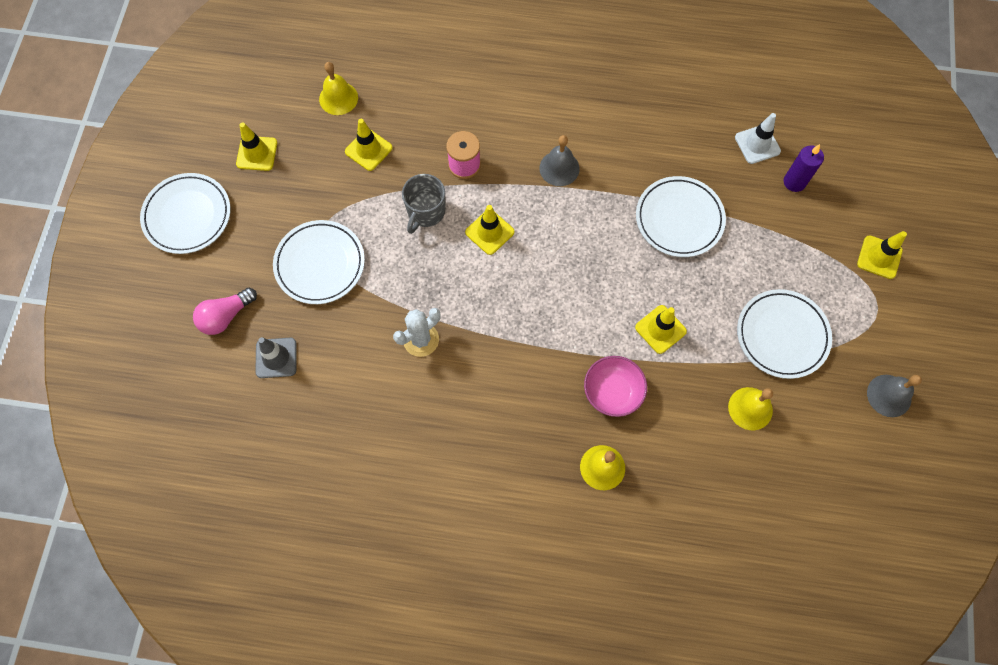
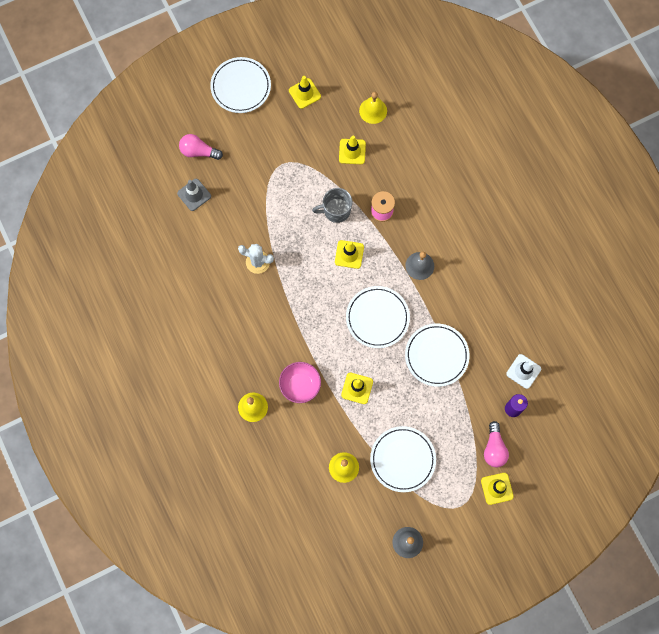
camera: 55 degrees right, 5 degrees up
(320, 264) = (263, 177): white plate -> white plate (377, 318)
(829, 230) = (494, 448): none -> pink light bulb

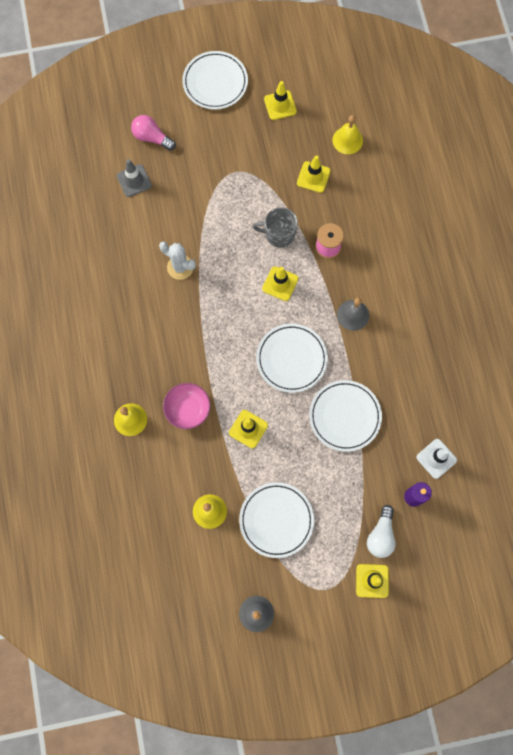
camera: 15 degrees right, 0 degrees up
(494, 448) = (381, 535): pink light bulb -> white light bulb

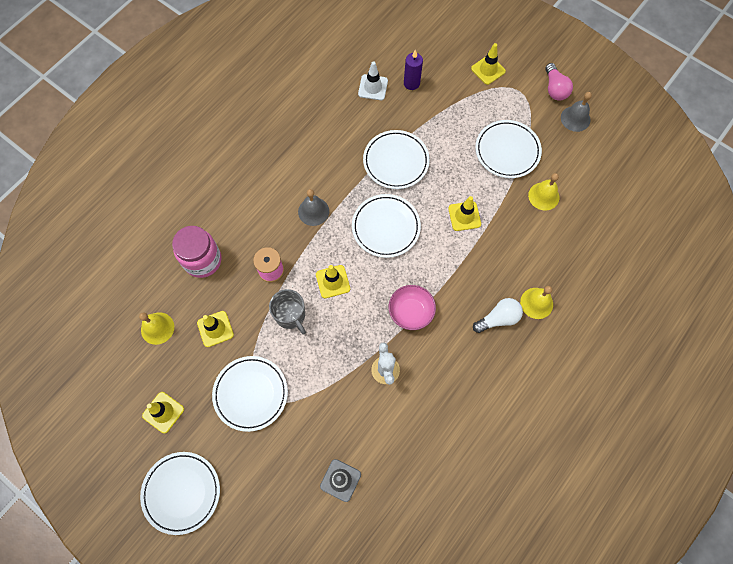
camera: 130 degrees left, 5 degrees down
(152, 138) = (285, 502): pink light bulb -> pink light bulb (554, 88)
(188, 409) = (490, 268): pink bowl -> pink bowl (411, 312)
(244, 167) = (250, 394): none -> white plate
(378, 205) = (202, 260): none -> pink jar
(381, 535) = (455, 84): white light bulb -> white light bulb (498, 318)

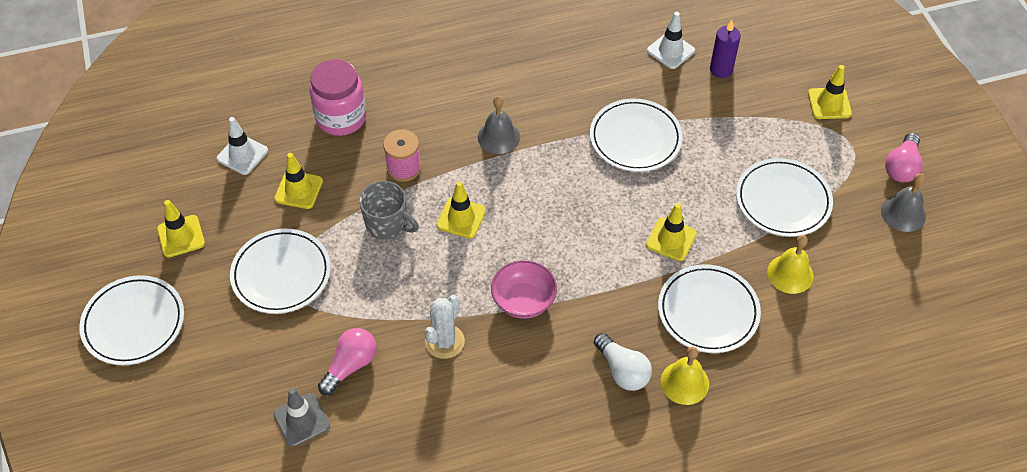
camera: 35 degrees right, 15 degrees down
(157, 328) = (242, 155): yellow bell -> white traffic cone
(290, 315) = (387, 224): grey mug -> grey mug turned 60 degrees counterclockwise
(342, 424) = (350, 366): none -> pink light bulb
(386, 227) = (567, 198): white plate -> white plate (708, 311)
(498, 318) = (622, 370): white light bulb -> white light bulb turned 45 degrees clockwise

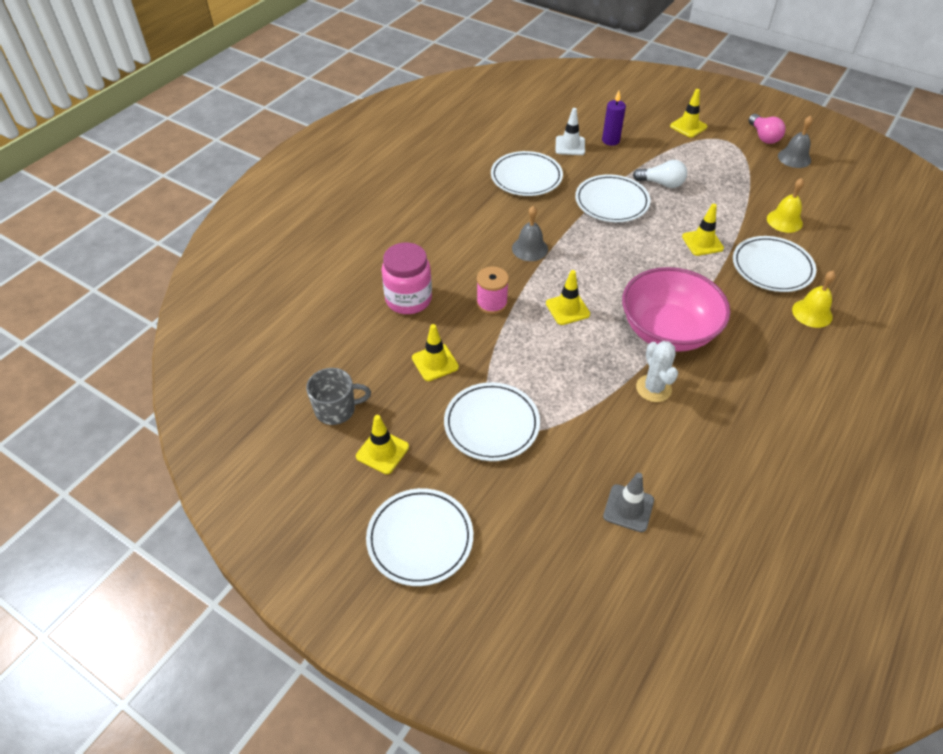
camera: 40 degrees left, 5 degrees down
(242, 155) = (363, 366): white traffic cone -> none
(350, 366) = (614, 448): pink light bulb -> none
(387, 224) = (524, 343): grey mug -> grey mug (336, 409)
(523, 300) = (668, 331): pink bowl -> pink bowl, size x1.84
(622, 370) = (773, 330): white light bulb -> white light bulb (661, 183)
(783, 200) = (731, 187): white plate -> white plate (526, 177)

